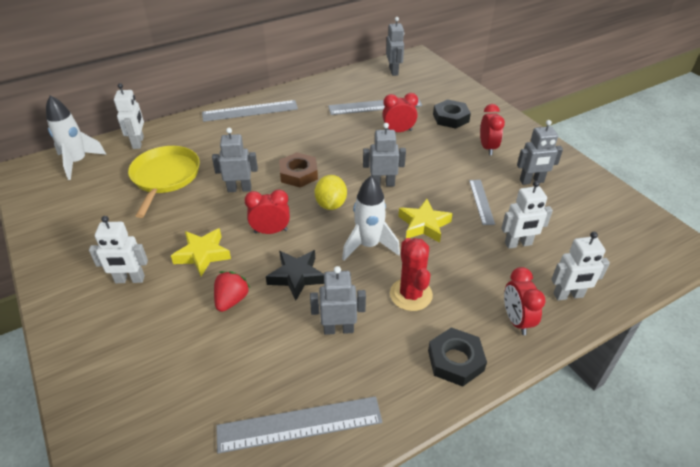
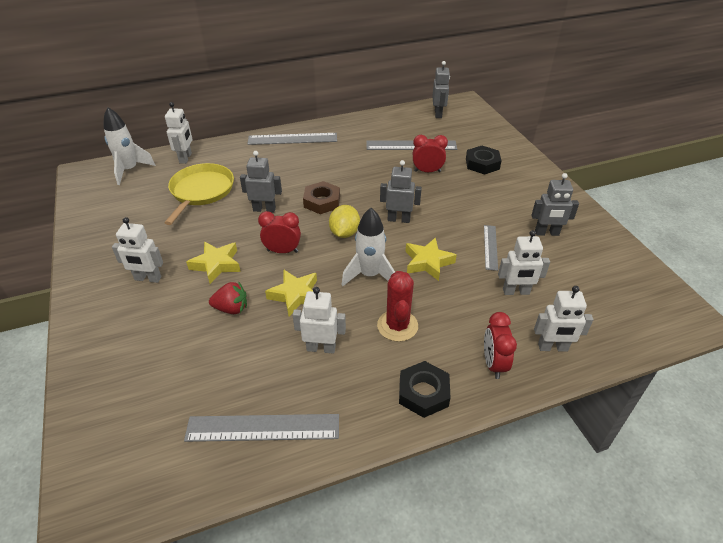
camera: 10 degrees right, 0 degrees up
(231, 300) = (231, 308): red strawberry -> red strawberry turned 60 degrees clockwise
(296, 277) = (295, 295): black star -> yellow star
(338, 329) = (321, 348): grey robot -> white robot
(487, 148) = (511, 196): red clock -> none

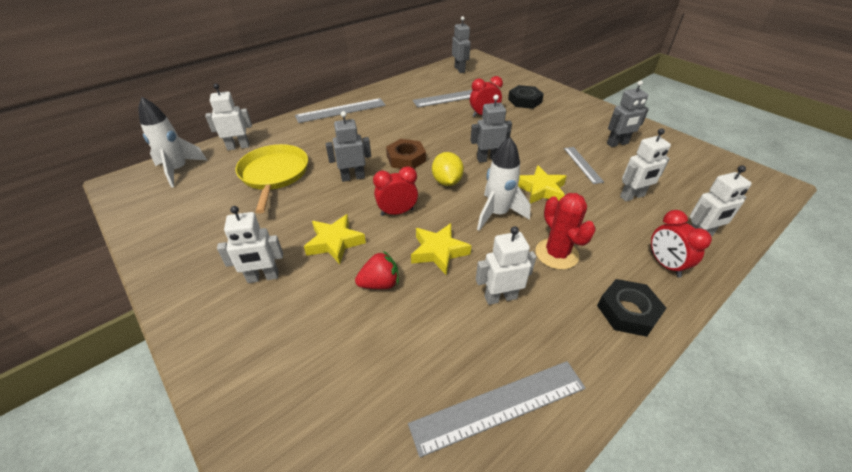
camera: 20 degrees left, 0 degrees up
(186, 158) = (238, 147): white robot -> white robot turned 90 degrees counterclockwise

